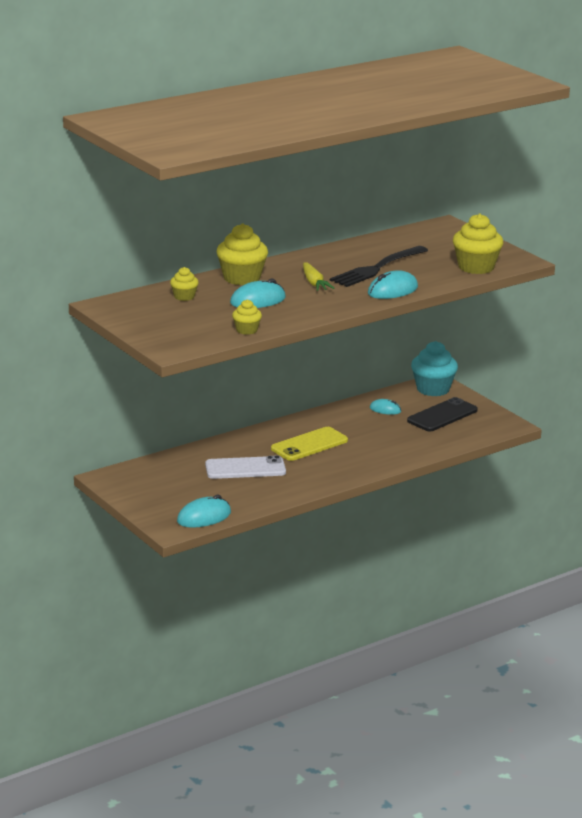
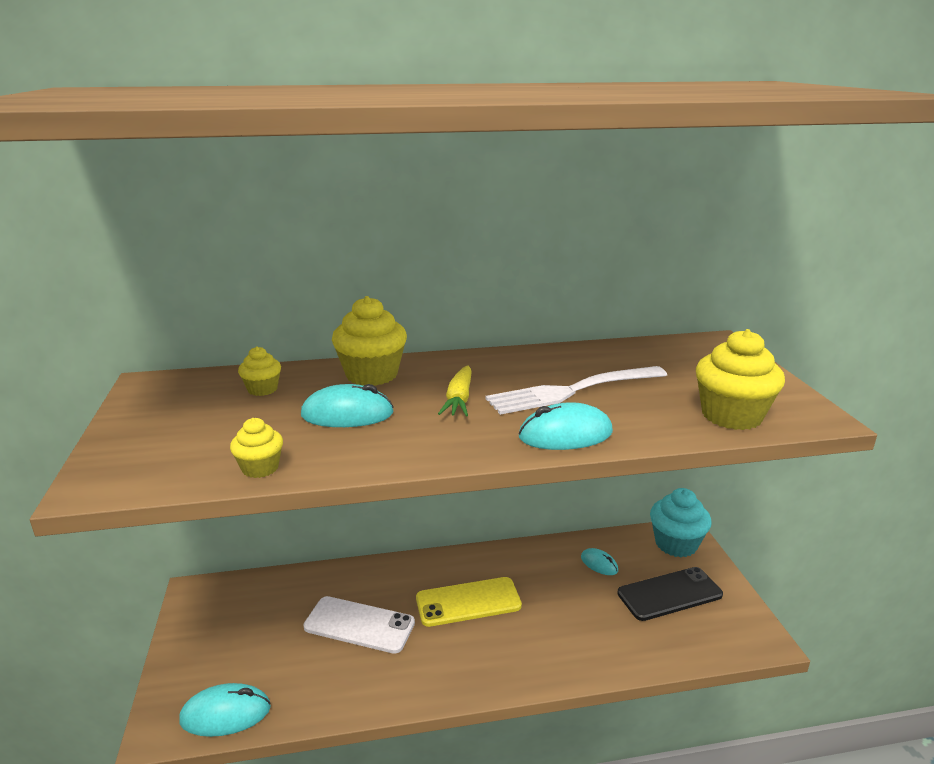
camera: 25 degrees right, 0 degrees up
(377, 268) = (573, 391): black fork -> white fork

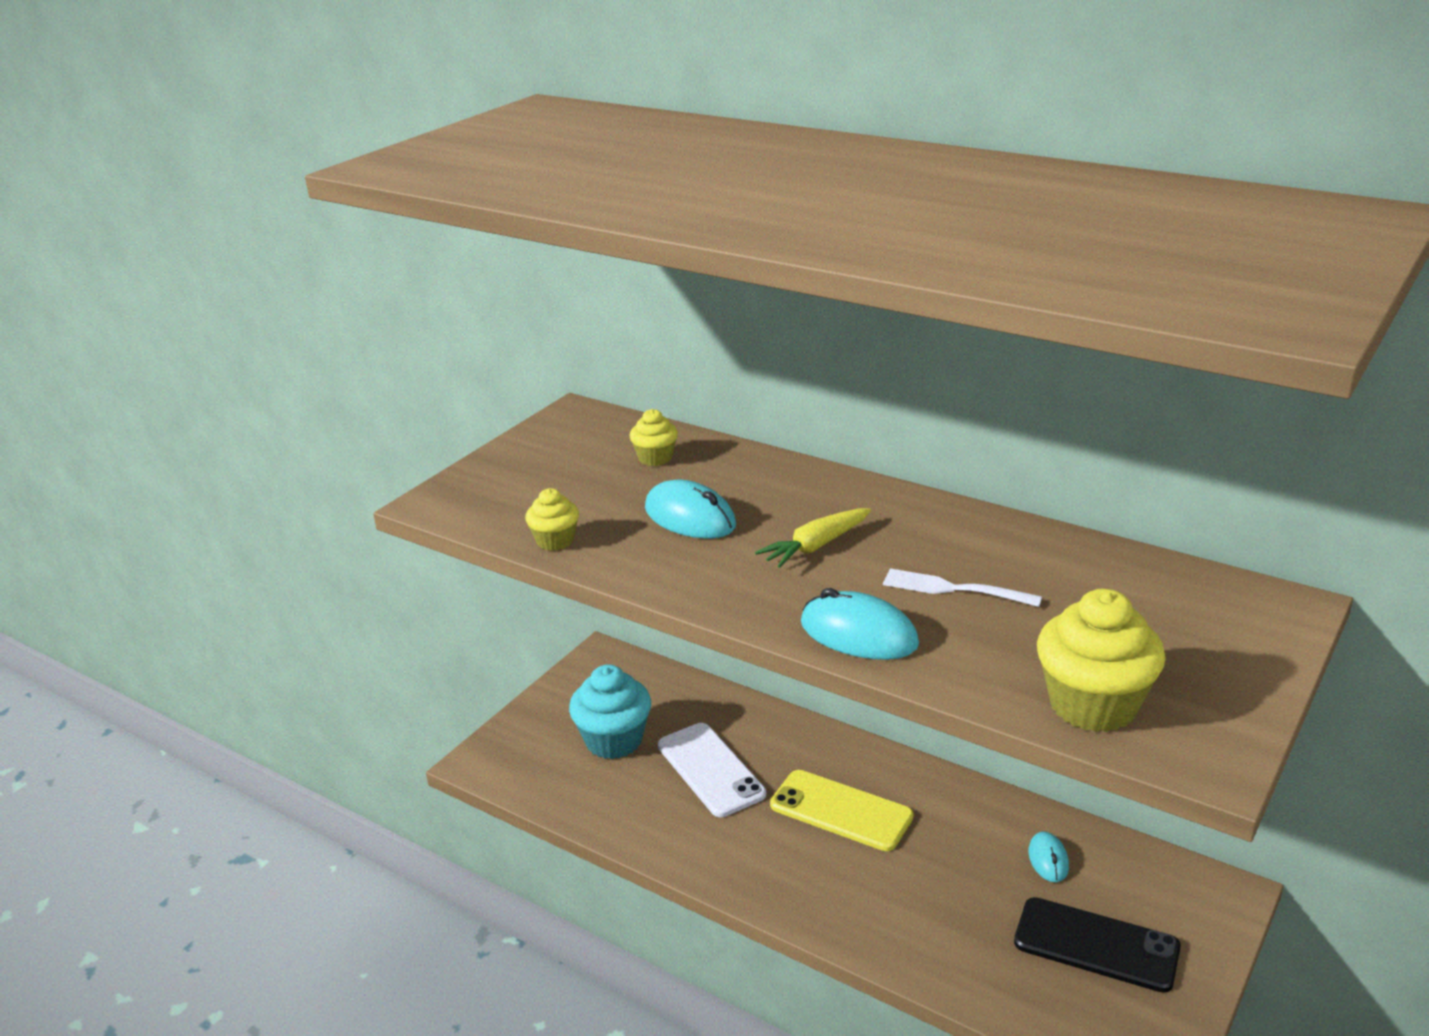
camera: 45 degrees right, 5 degrees up
(225, 714) = (531, 779): turquoise mouse -> none
(372, 375) = (774, 480): yellow cupcake -> none
(573, 391) = (955, 589): white fork -> white fork, size x0.58
(676, 544) = (1193, 897): turquoise cupcake -> turquoise cupcake (614, 740)

